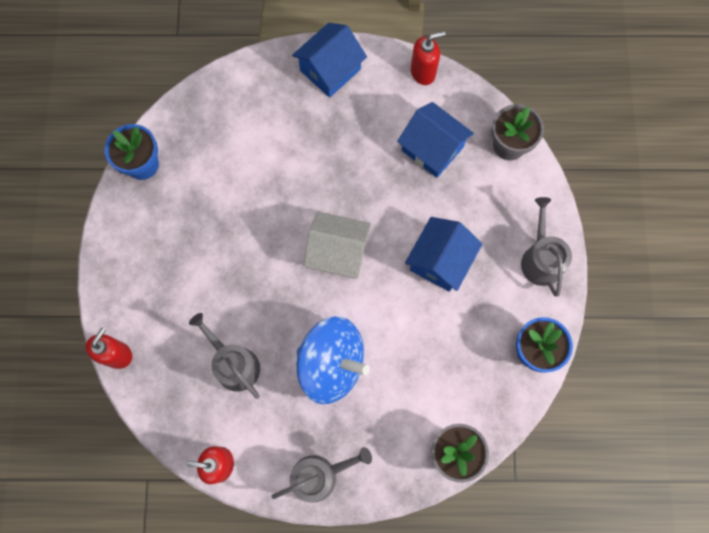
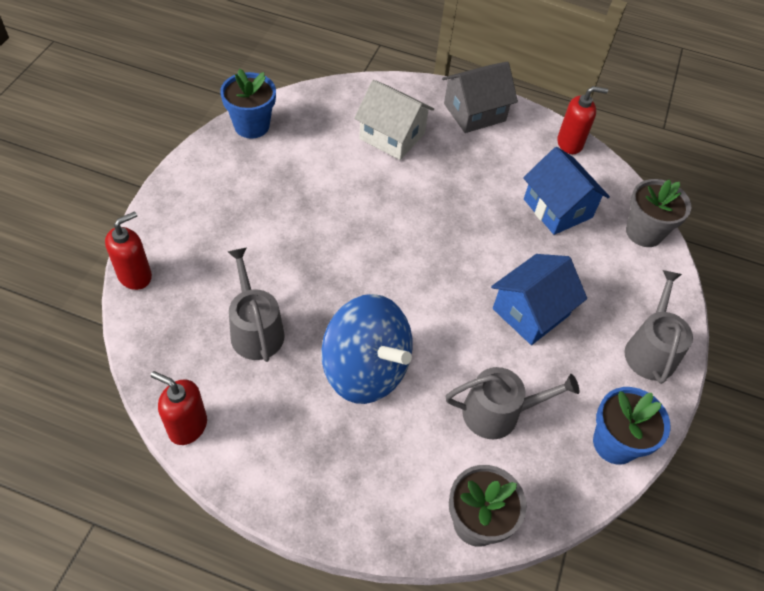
camera: 15 degrees right, 20 degrees down
(319, 475) = (299, 484): grey watering can -> grey watering can (498, 413)
(330, 70) = (474, 112): blue house -> grey house
(338, 252) = (418, 265): white house -> white house (392, 136)

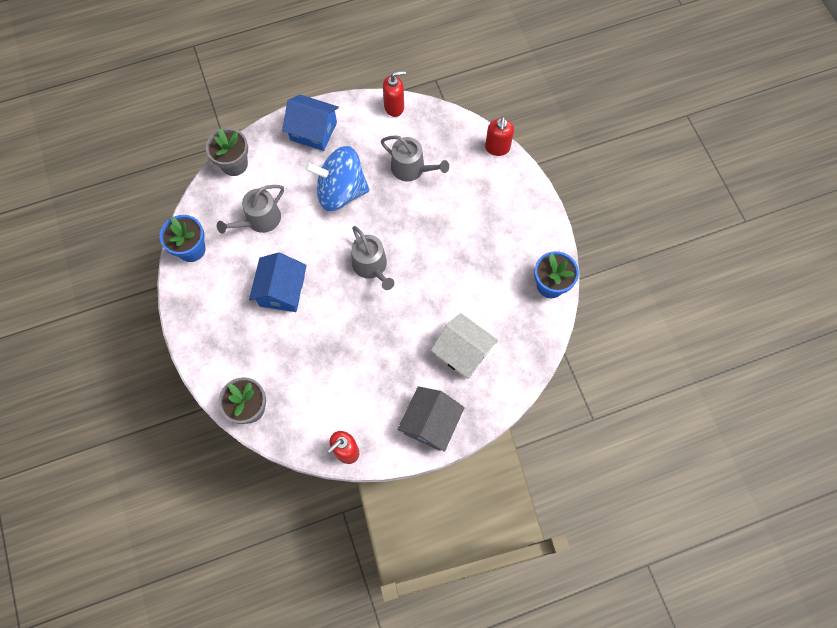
camera: 145 degrees right, 15 degrees up
(392, 136) = (463, 352): white house -> white house turned 45 degrees clockwise
(557, 208) = (316, 381): blue house -> blue house (313, 131)
(650, 350) = (201, 320): grey watering can -> grey watering can (371, 266)

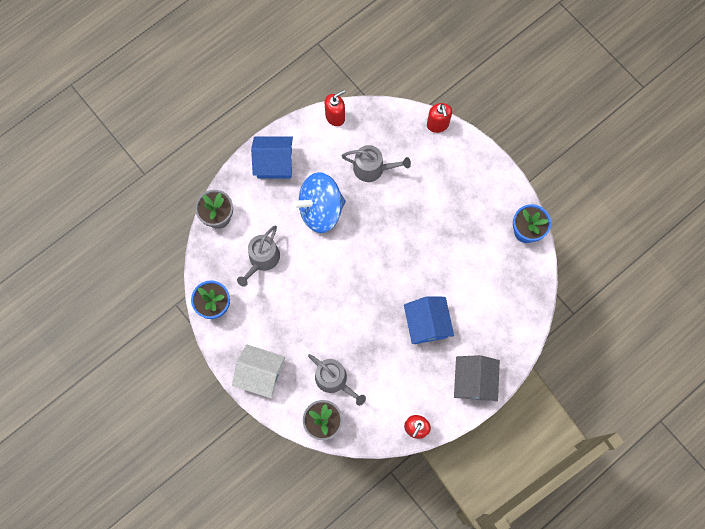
camera: 20 degrees left, 5 degrees up
(282, 291) = (307, 314): blue house -> blue house (427, 324)
(371, 266) = (374, 267): grey watering can -> grey watering can (334, 380)
(463, 352) = (477, 313): white house -> white house (260, 374)

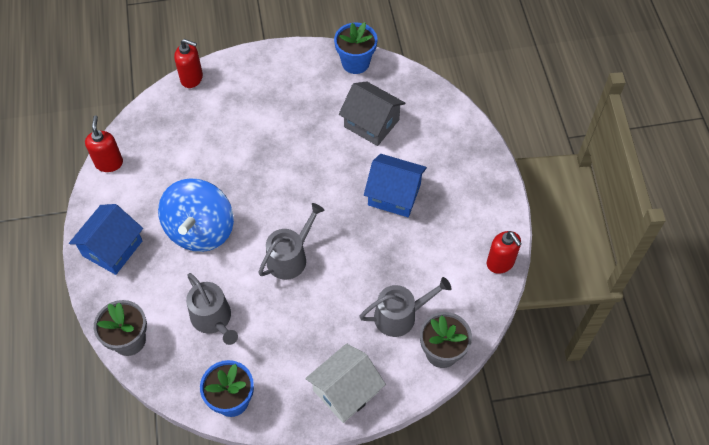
camera: 60 degrees left, 15 degrees down
(373, 168) = (193, 158): grey watering can -> grey watering can (290, 257)
(473, 381) = (481, 184): grey house -> grey house (371, 123)

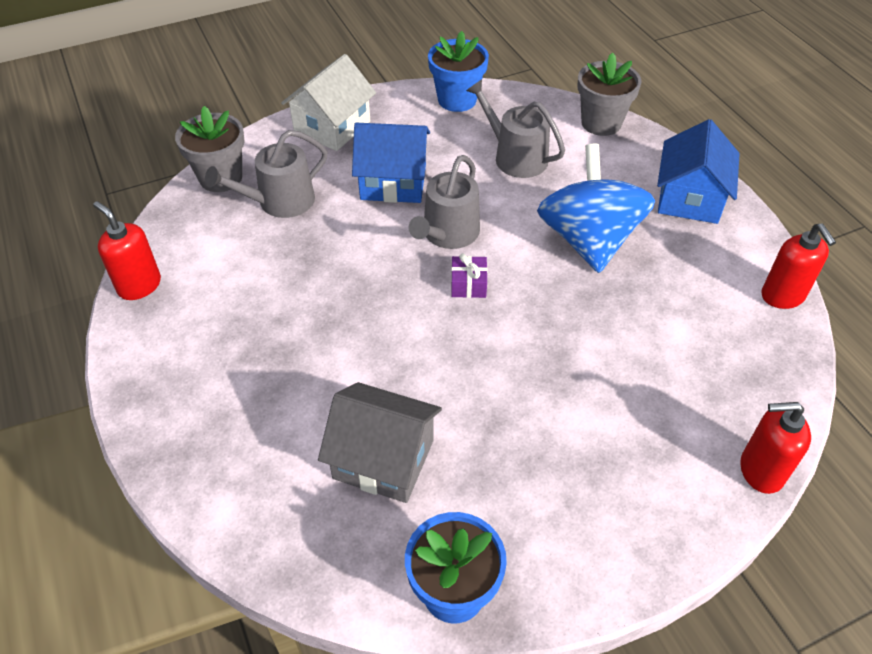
camera: 165 degrees right, 10 degrees down
(291, 214) = (468, 284): none -> purple gift
(394, 195) = (316, 344): blue house -> blue house (393, 182)

